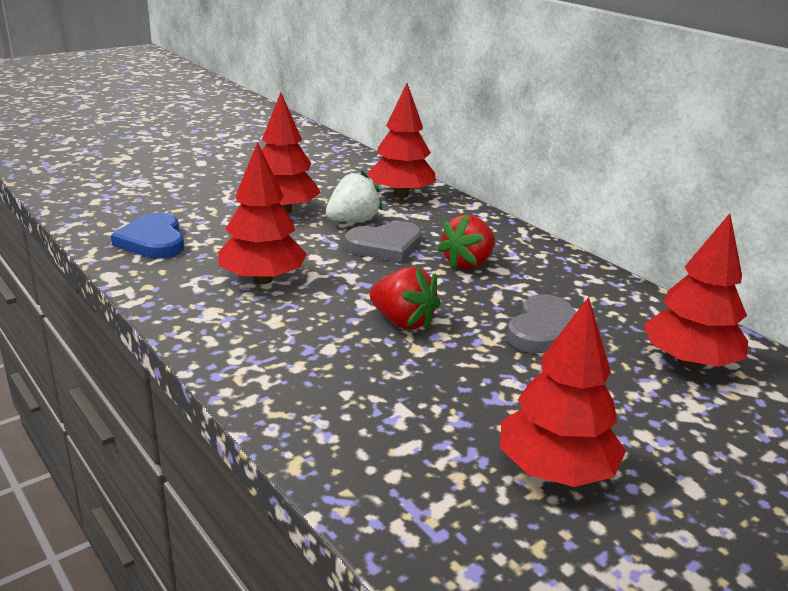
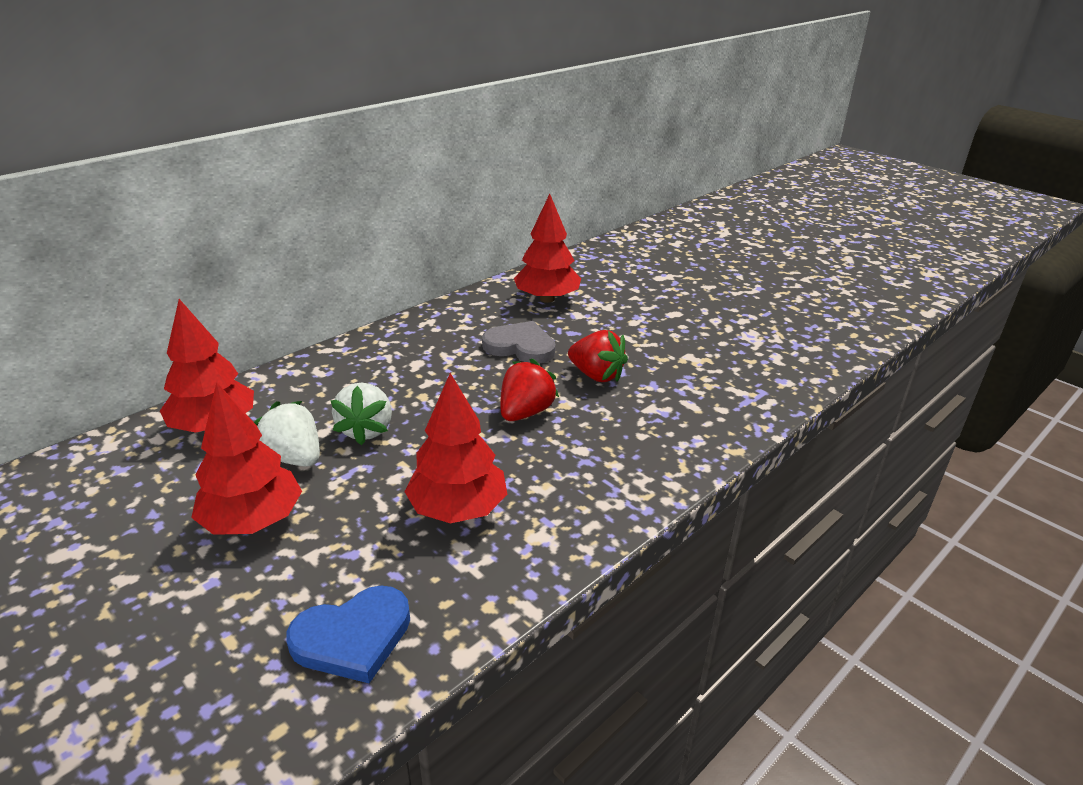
camera: 95 degrees left, 5 degrees up
(385, 246) = (366, 430): grey heart -> white strawberry
(468, 264) = (406, 380): red strawberry -> red strawberry (596, 375)
(555, 471) = (685, 352): red tree -> none

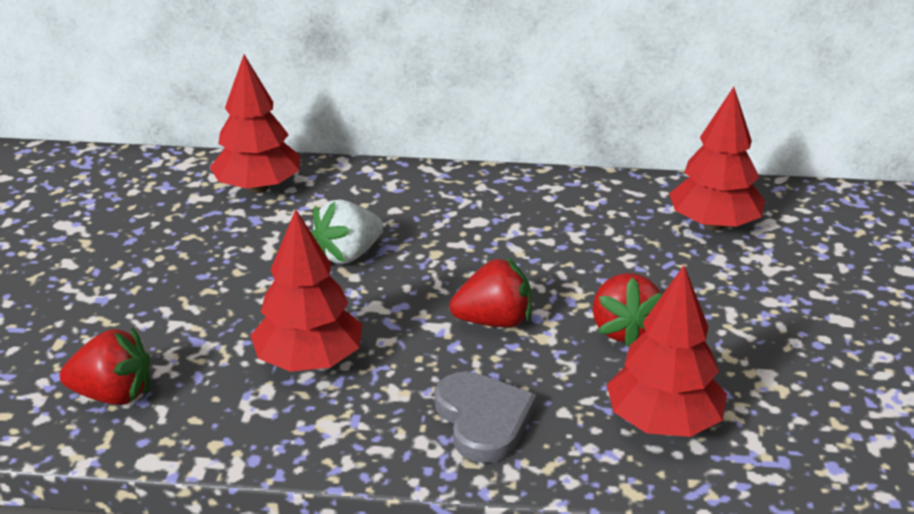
camera: 50 degrees right, 0 degrees up
(253, 521) = (179, 274): red tree -> red tree (663, 422)
(294, 458) = (269, 245): white strawberry -> none
(353, 637) = (113, 395): blue heart -> red strawberry
(520, 346) = (598, 258): grey heart -> grey heart (483, 419)

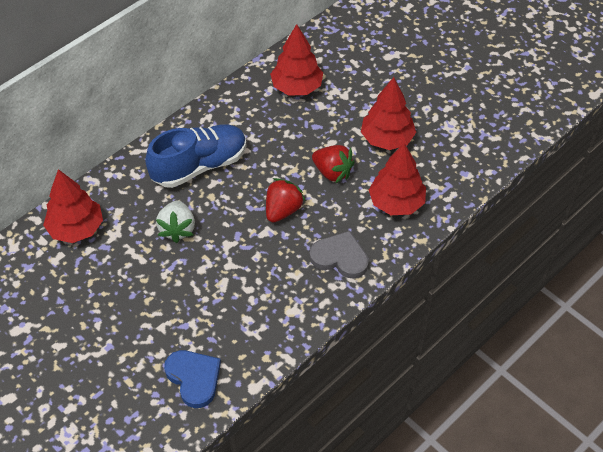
camera: 50 degrees left, 20 degrees up
(113, 395) = (194, 378): red strawberry -> blue heart
(309, 361) = (243, 292): red tree -> red tree (387, 139)
(470, 220) = (199, 166): none -> blue shoe

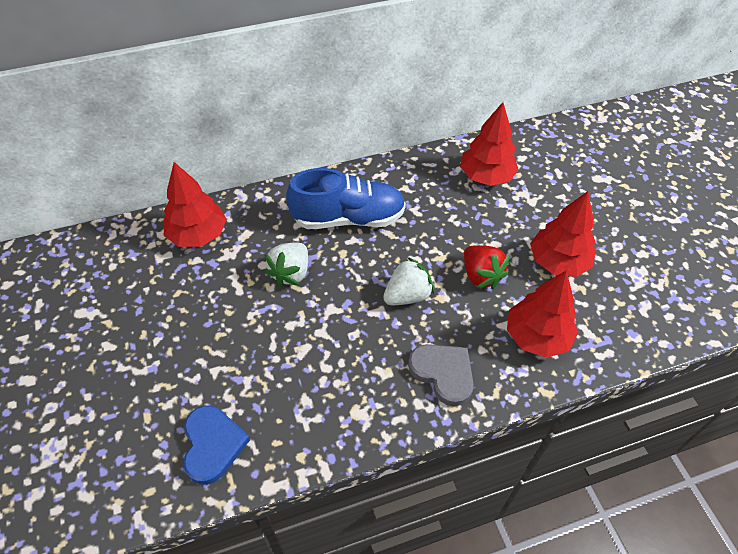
camera: 25 degrees right, 0 degrees up
(283, 210) = (407, 295): red strawberry -> white strawberry

